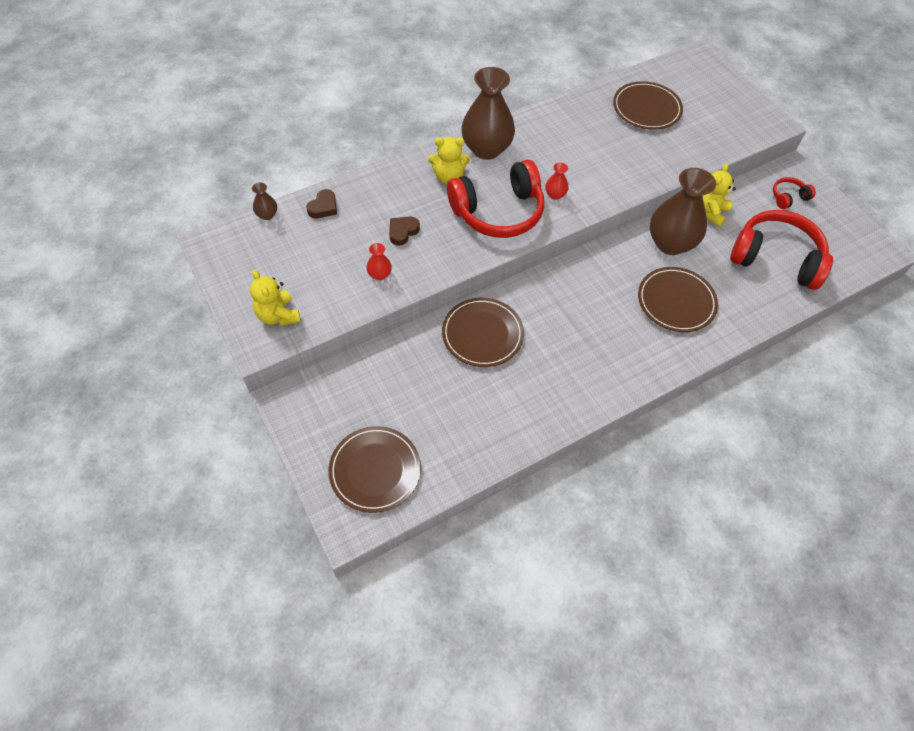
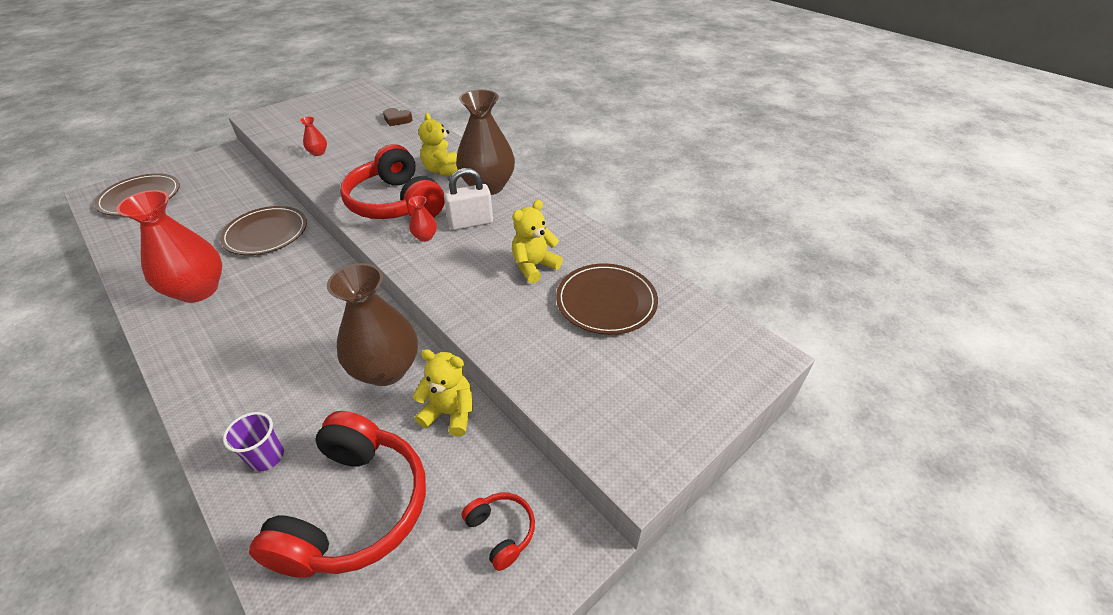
camera: 80 degrees right, 15 degrees down
(267, 215) = (387, 101): brown vase -> none
(278, 315) = (282, 120): yellow teddy bear -> yellow teddy bear (534, 266)
(402, 232) = (368, 156): brown heart -> none
(541, 165) = (471, 223): none -> white padlock
(562, 375) = (198, 290): none -> red vase
(676, 301) = (283, 380): brown plate -> none
(740, 304) = (266, 457): none -> purple cup

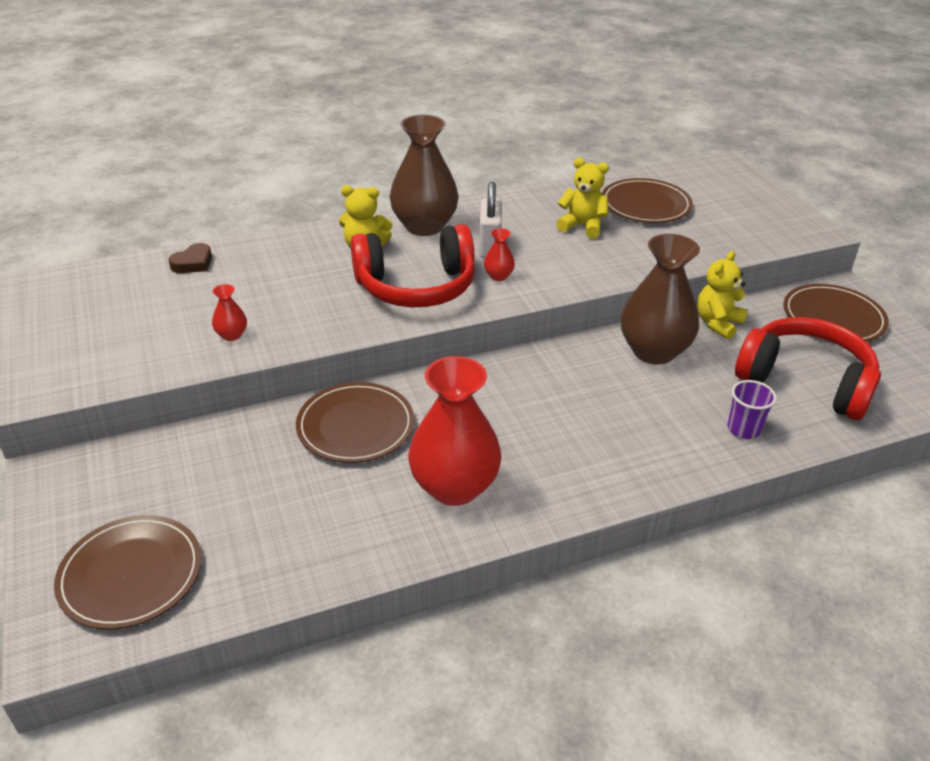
camera: 70 degrees left, 5 degrees down
(501, 531) = (833, 317): red headphones -> brown plate
(534, 266) = (582, 226): yellow teddy bear -> yellow teddy bear turned 135 degrees clockwise

